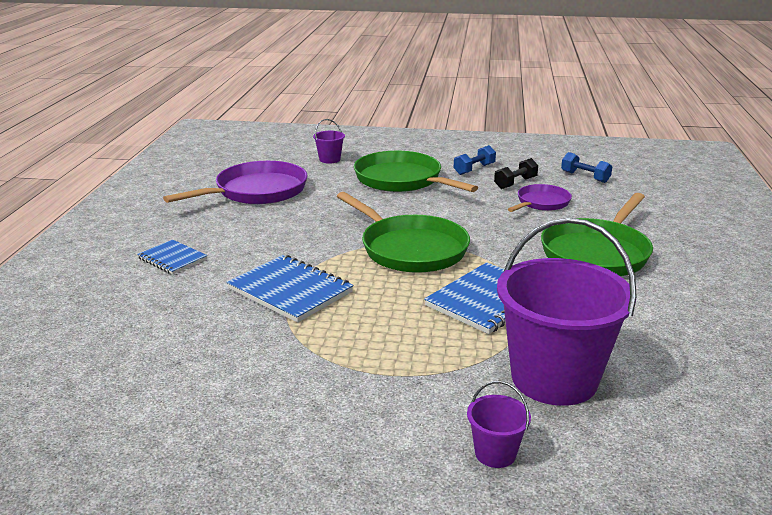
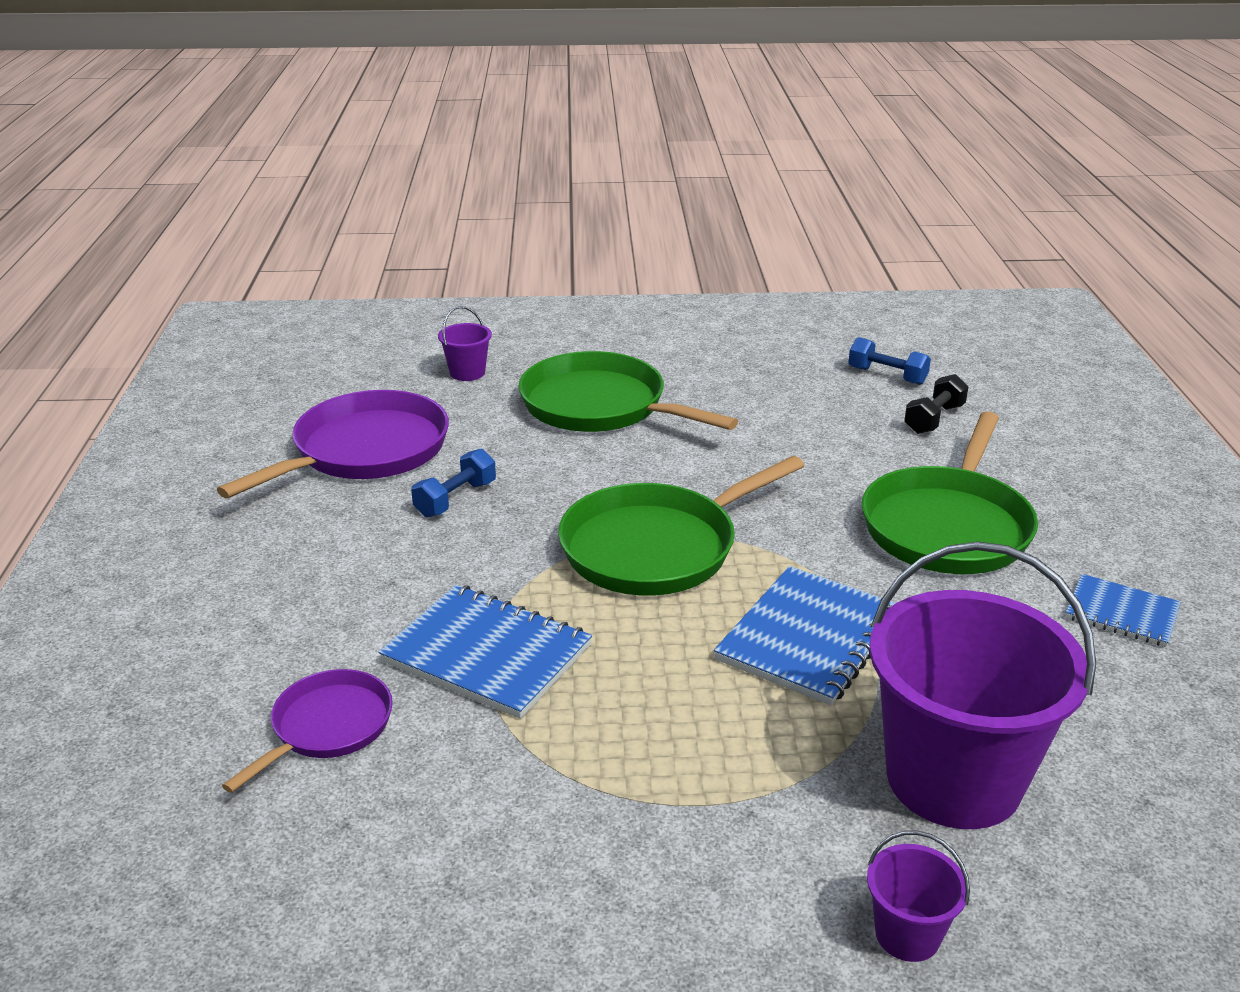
camera: 10 degrees left, 5 degrees up
(172, 259) = (264, 609): blue notebook -> blue notebook (1121, 613)
(410, 249) = (656, 547): green pan -> green pan turned 105 degrees clockwise
(474, 169) = (710, 374): blue dumbbell -> blue dumbbell (455, 499)
(515, 183) = (783, 397): black dumbbell -> black dumbbell (934, 419)
(541, 203) = (835, 434): purple pan -> purple pan (327, 727)

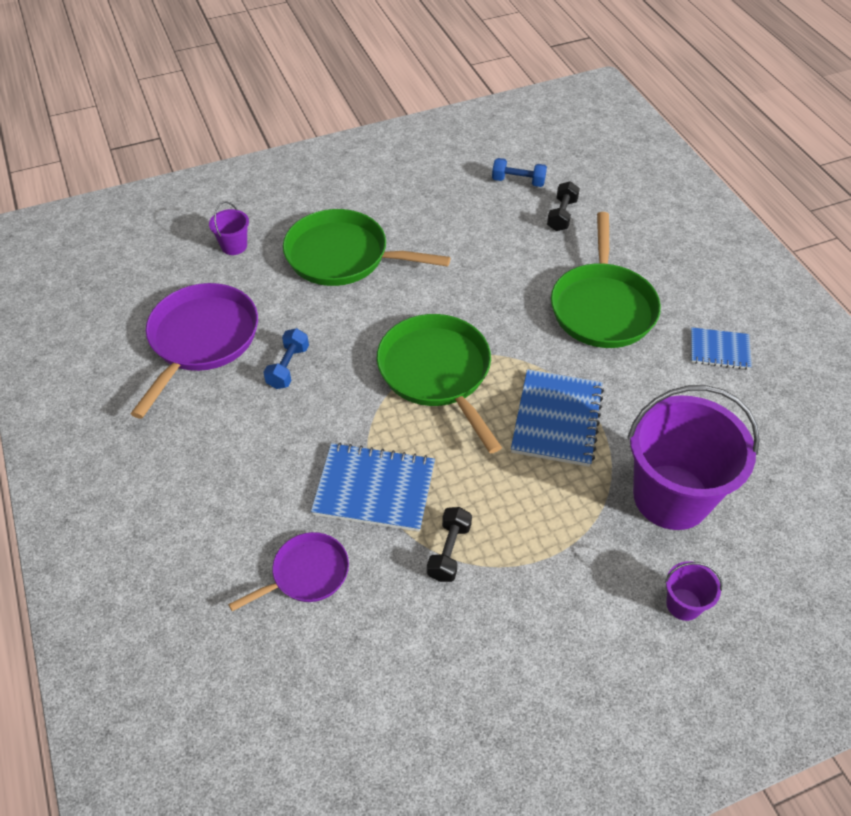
camera: 20 degrees left, 20 degrees up
(327, 727) = (306, 574): purple pan -> purple pan turned 45 degrees clockwise
(551, 756) = (449, 551): none -> black dumbbell
(656, 547) = (437, 373): green pan -> green pan turned 120 degrees clockwise

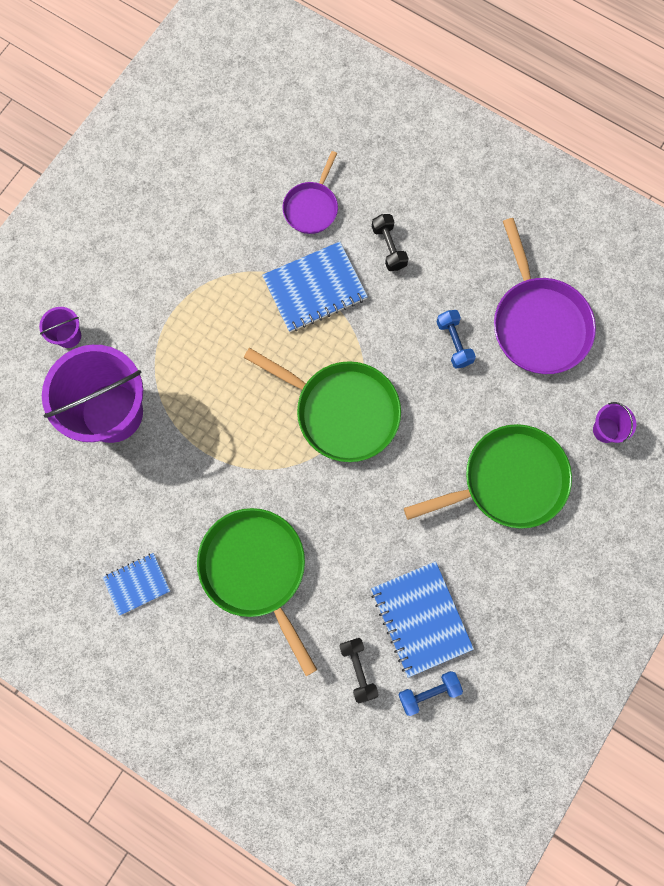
camera: 145 degrees right, 25 degrees up
(449, 551) = (235, 277): black dumbbell -> black dumbbell (389, 247)
(557, 419) = (227, 427): blue notebook -> blue notebook (421, 618)

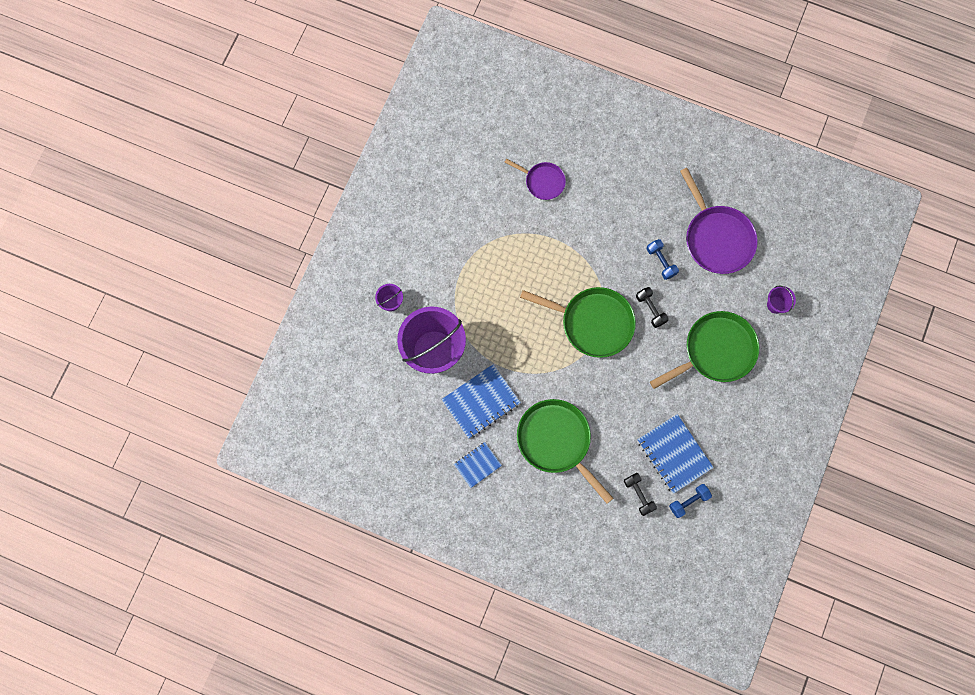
camera: 10 degrees left, 0 degrees up
(312, 207) = (542, 181): purple pan -> purple pan turned 75 degrees counterclockwise
(315, 288) = (556, 239): blue notebook -> blue notebook (481, 402)
(389, 247) = (602, 201): black dumbbell -> black dumbbell (650, 309)

